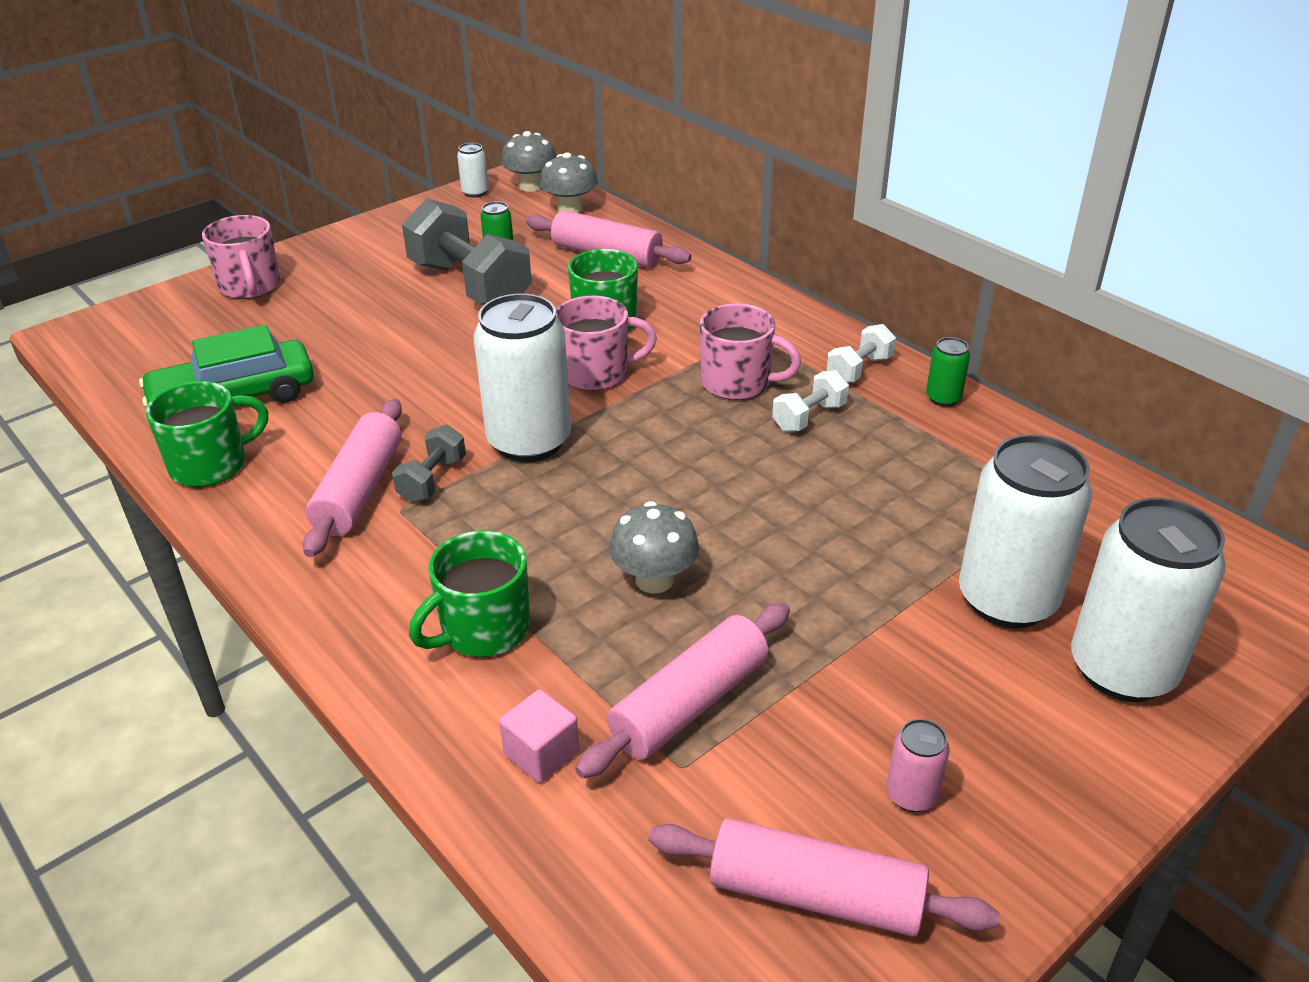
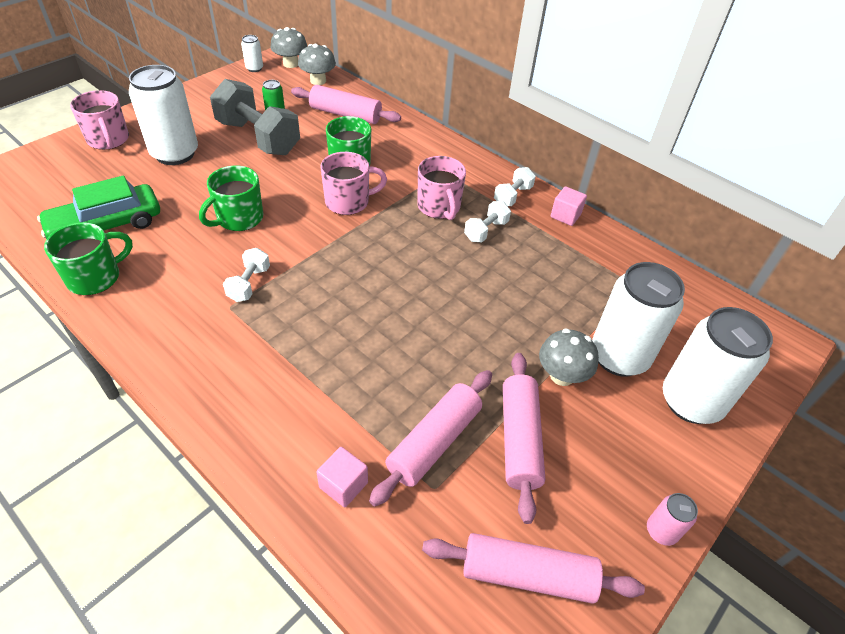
camera: 10 degrees left, 10 degrees up
(360, 490) = (201, 293): pink rolling pin -> pink rolling pin (519, 439)
(432, 480) = (249, 284): grey dumbbell -> white dumbbell
(483, 630) = (295, 395): green mug -> green mug (239, 218)
(529, 442) = (310, 253): white can -> white can (175, 154)
(654, 580) = (402, 352): grey mushroom -> grey mushroom (562, 375)
(738, 383) = (439, 207): pink mug -> pink mug turned 60 degrees clockwise
(911, 795) = (577, 498): pink can -> pink can (661, 531)
(943, 398) = (565, 215): green can -> pink cube

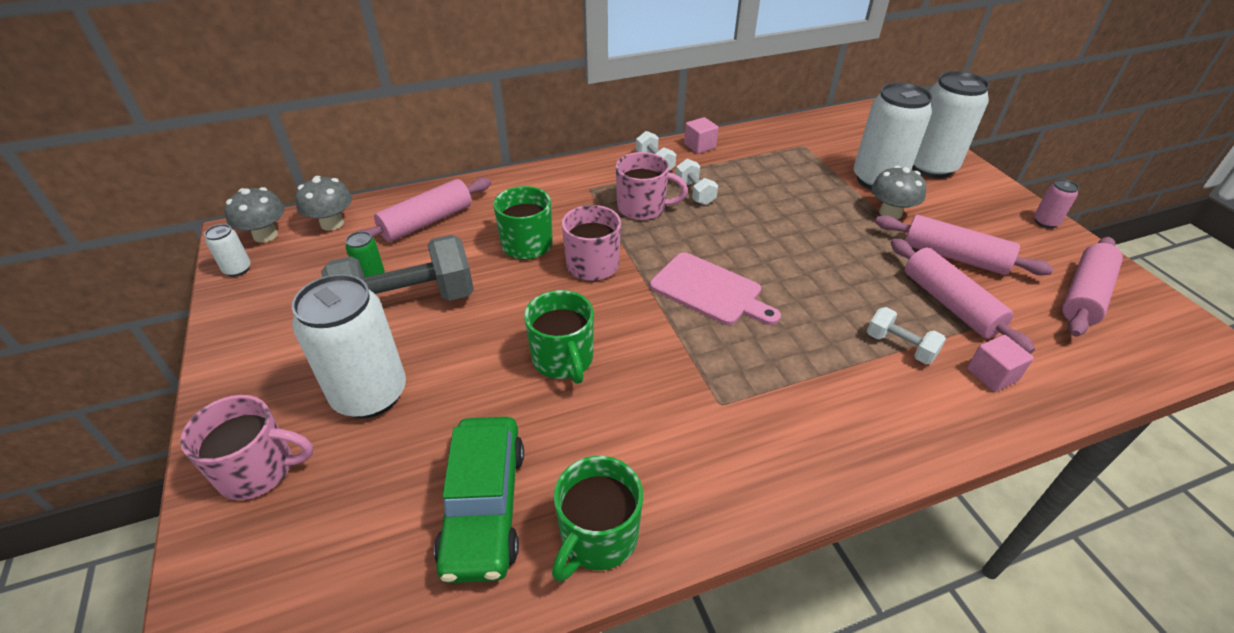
camera: 60 degrees left, 5 degrees down
(95, 277) = (597, 537): green mug -> green mug turned 135 degrees counterclockwise
(249, 284) = (690, 377): white dumbbell -> white dumbbell (900, 346)
(354, 271) = (710, 290): none -> pink cutting board

